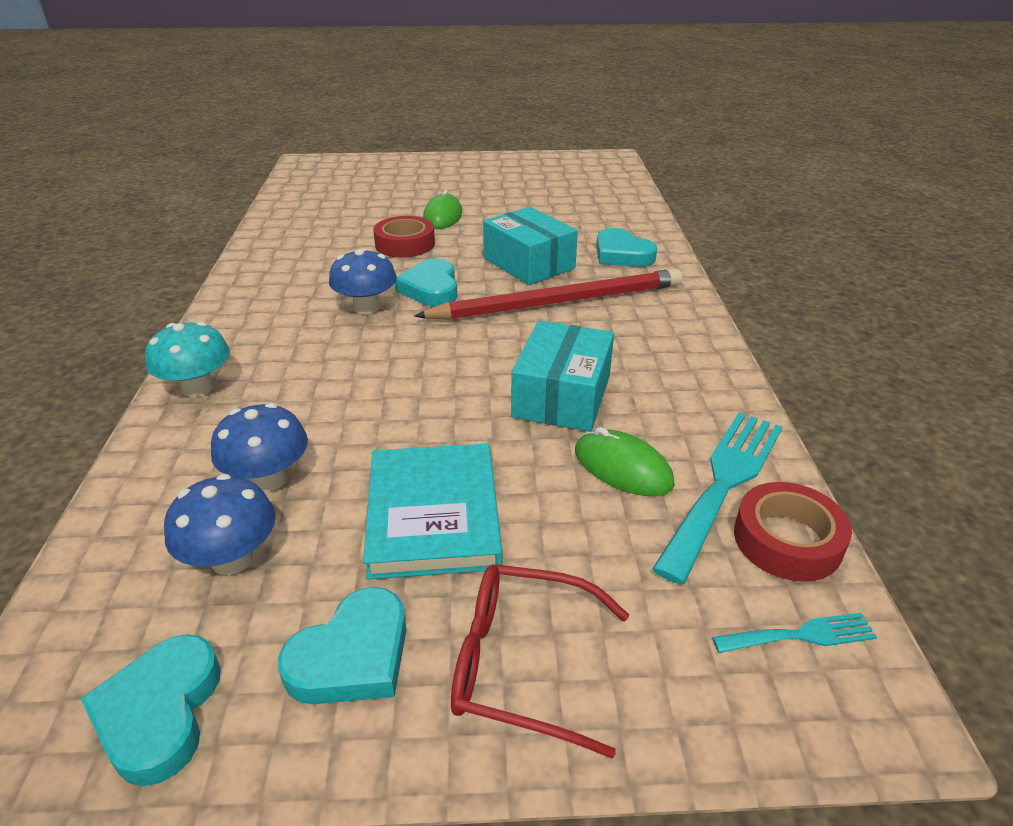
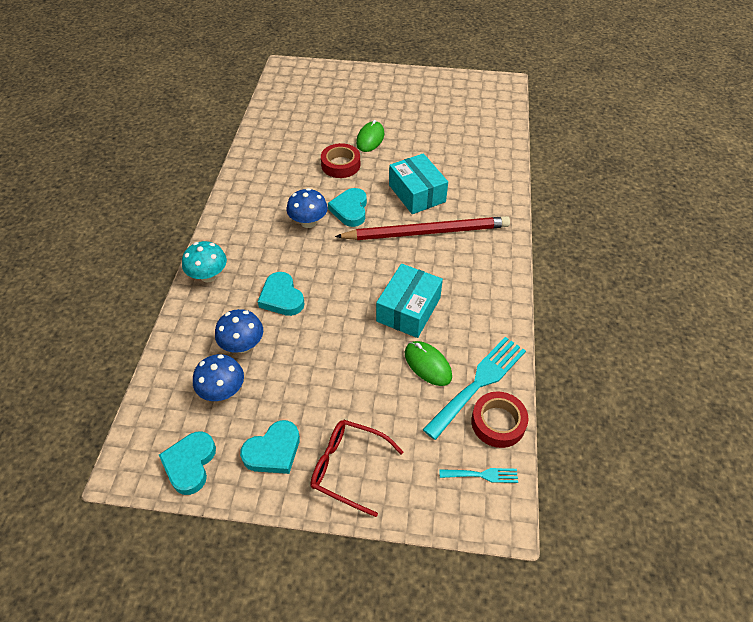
camera: 10 degrees right, 15 degrees up
(433, 515) = (322, 380): turquoise book -> none
(622, 254) = (480, 192): turquoise heart -> turquoise heart (281, 297)

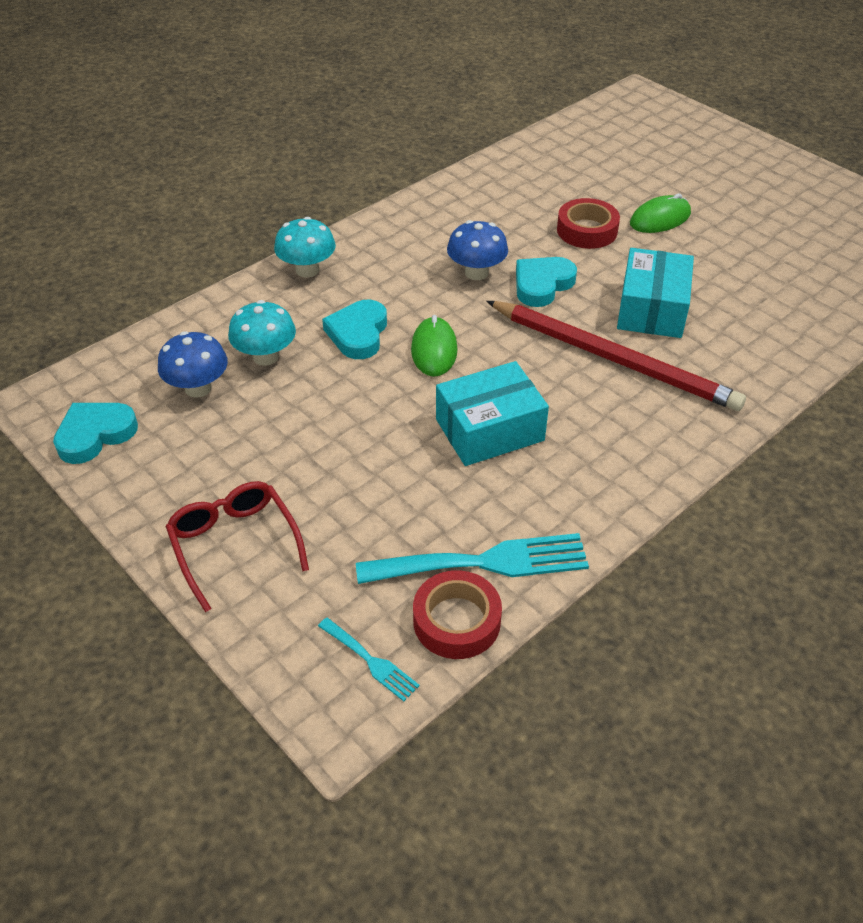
camera: 40 degrees right, 5 degrees down
(243, 345) = (265, 356): blue mushroom -> turquoise mushroom
(273, 451) = (181, 476): turquoise heart -> none
(427, 364) = (444, 502): green mouse -> green mouse (434, 350)

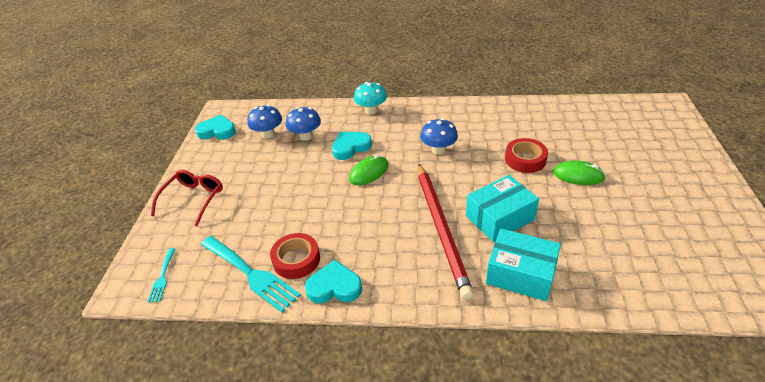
camera: 50 degrees right, 5 degrees down
(265, 356) = (306, 136): turquoise mushroom -> blue mushroom
(456, 621) = (207, 288): red tape -> red tape (296, 260)
(489, 430) = (338, 221): turquoise box -> turquoise box (520, 274)
(542, 284) = (461, 172): turquoise heart -> turquoise heart (334, 287)

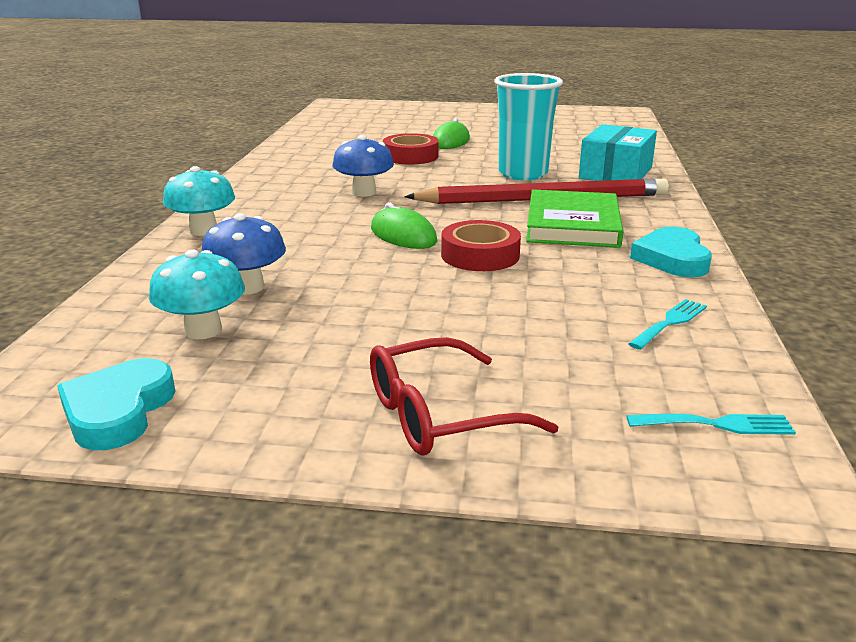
camera: 90 degrees left, 15 degrees down
(193, 199) = (439, 415): red glasses -> red glasses turned 45 degrees counterclockwise
(251, 274) = (670, 322): turquoise fork -> turquoise fork, size x0.50
(268, 134) = (203, 330): blue mushroom -> turquoise mushroom
(296, 260) = (624, 286): red tape -> red tape (480, 255)
(350, 147) = (319, 247): turquoise heart -> none
(391, 242) = (572, 225): none -> green book
(500, 218) = (523, 174): turquoise box -> turquoise cup

